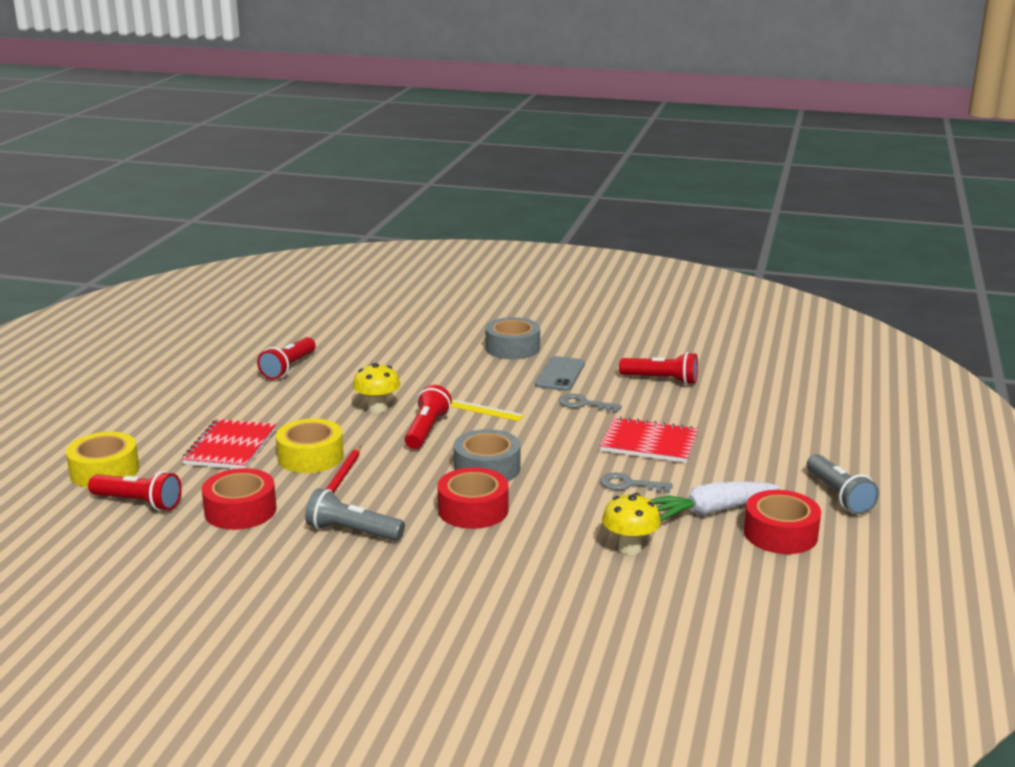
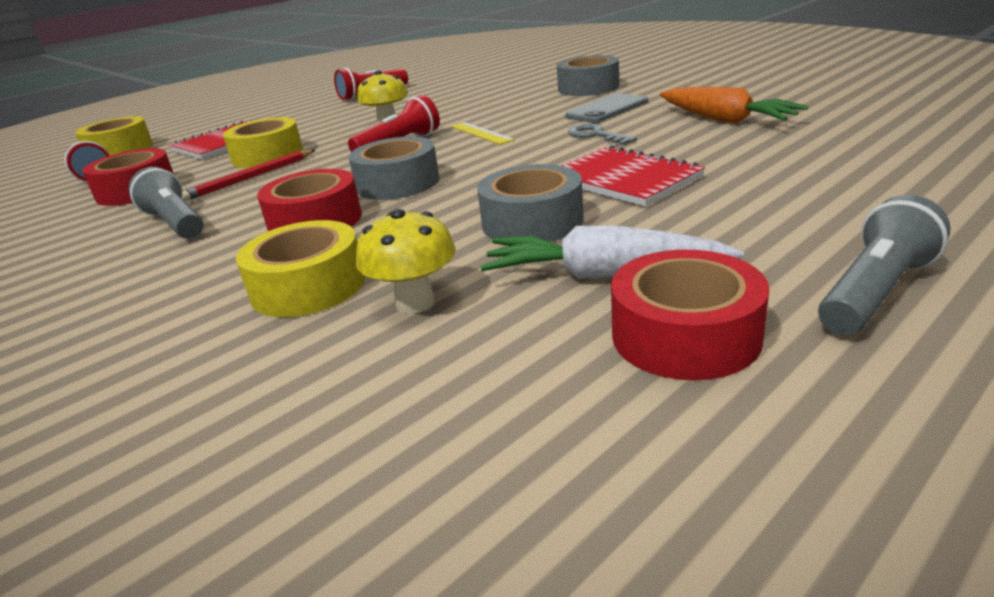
camera: 35 degrees right, 5 degrees up
(548, 553) = (308, 286): none -> yellow tape
(629, 484) = (532, 222): grey key -> grey tape
(661, 380) = (725, 119): red flashlight -> orange carrot
(839, 496) = (874, 292): grey flashlight -> grey flashlight turned 150 degrees counterclockwise

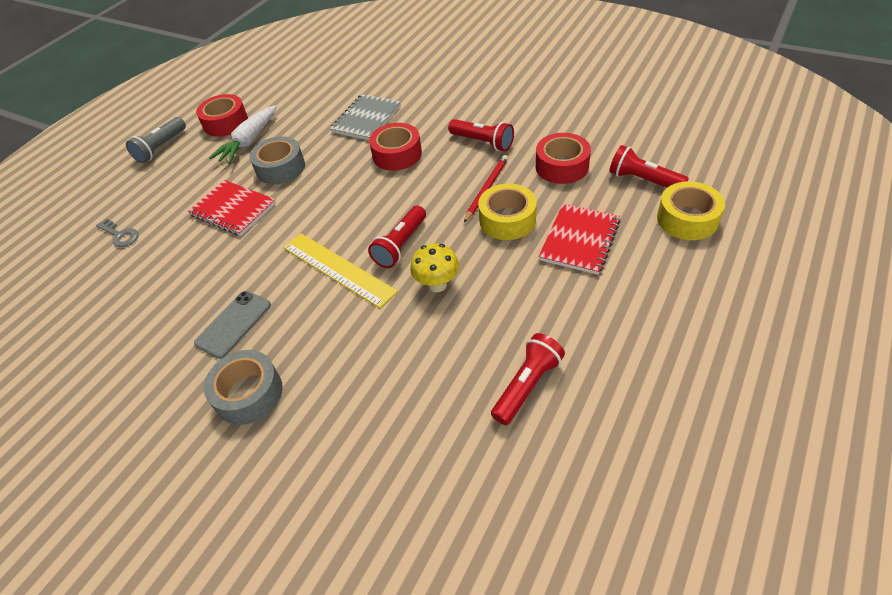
camera: 165 degrees right, 20 degrees up
(175, 223) = (483, 142): grey flashlight -> red flashlight
(308, 286) = (366, 119): yellow tape -> grey notebook
(398, 183) = (370, 193): grey tape -> none
(415, 303) = (318, 119): yellow mushroom -> none
(481, 133) = (338, 269): yellow ruler -> yellow ruler, size x1.80
(596, 135) = (246, 267): grey key -> grey key (120, 235)
(603, 275) = (249, 142): white carrot -> white carrot turned 120 degrees clockwise
(725, 119) = (148, 299): orange carrot -> none

